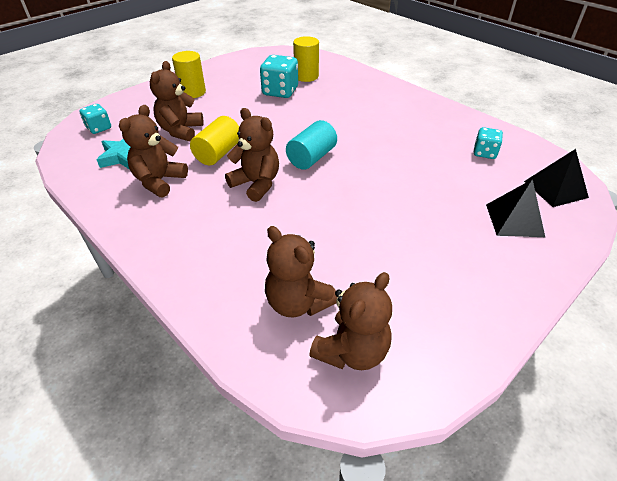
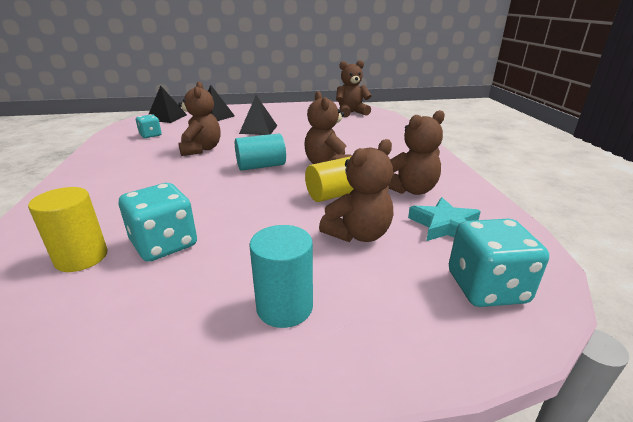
camera: 145 degrees left, 15 degrees down
(99, 128) = (486, 287): turquoise dice -> turquoise dice, size x1.66
(192, 92) = (284, 307): yellow cylinder -> turquoise cylinder
(298, 302) = (359, 124): brown teddy bear -> brown teddy bear (201, 149)
(408, 215) = (258, 129): none -> black pyramid

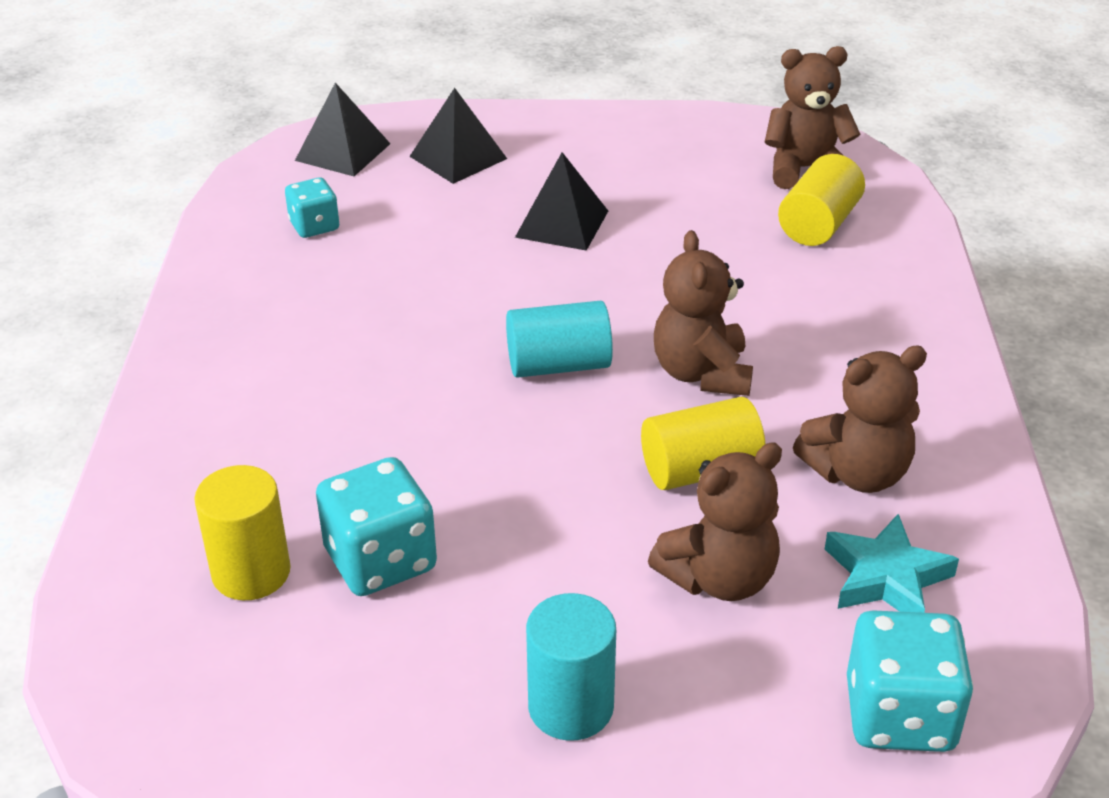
camera: 10 degrees right, 10 degrees up
(201, 149) = (430, 292): brown teddy bear -> none
(362, 124) = (818, 224): none -> yellow cylinder

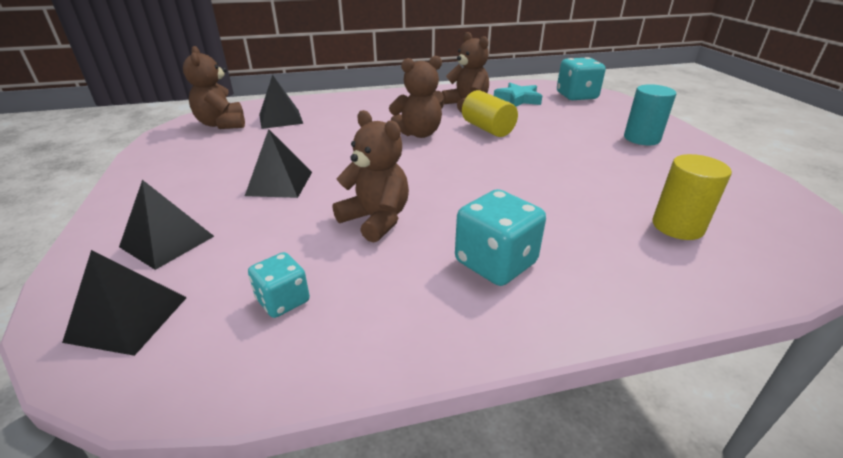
camera: 105 degrees left, 5 degrees down
(380, 560) = (621, 189): turquoise dice -> turquoise dice (495, 263)
(558, 365) = (431, 166): turquoise cylinder -> none
(719, 578) = (547, 121): brown teddy bear -> brown teddy bear (376, 220)
(818, 224) = (280, 119): yellow cylinder -> black pyramid

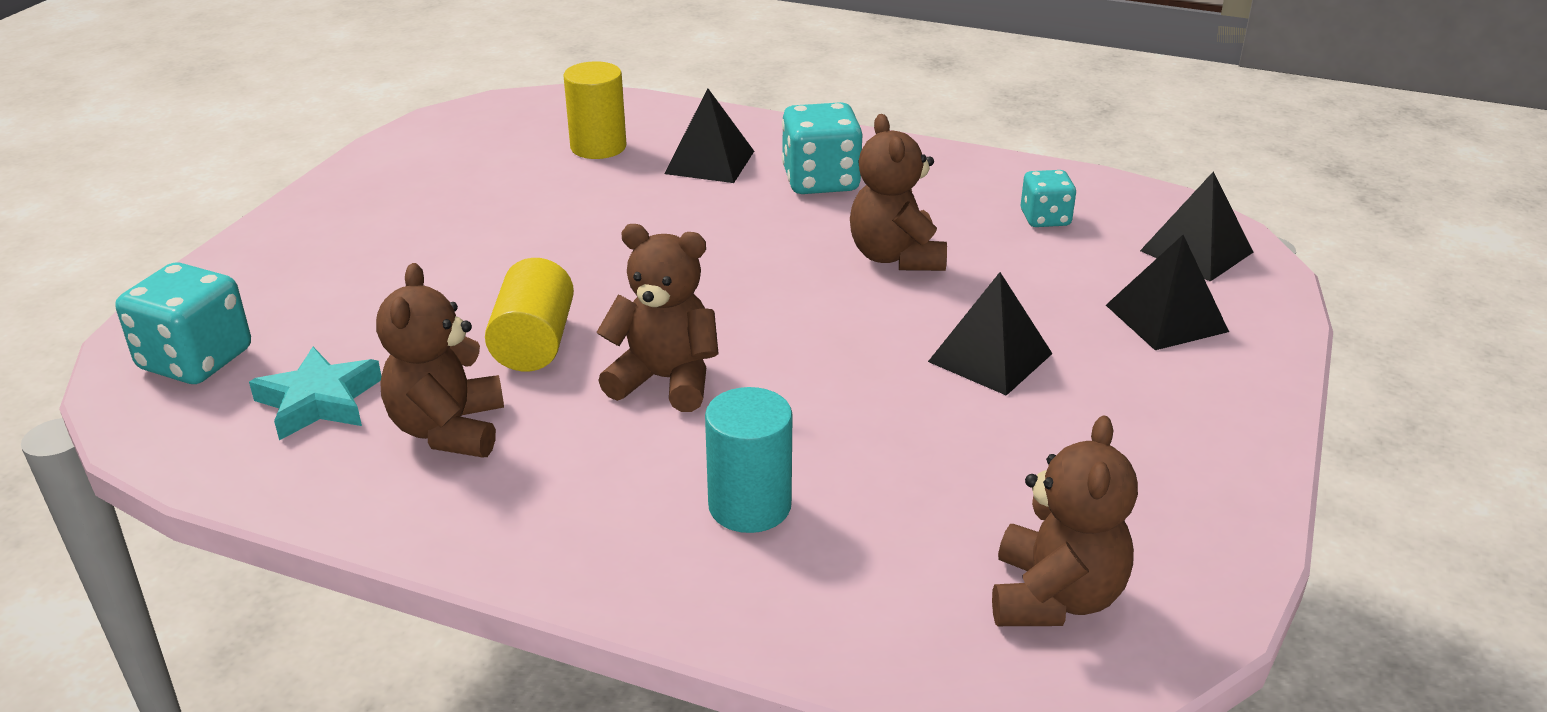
camera: 145 degrees left, 0 degrees up
(280, 119) = (901, 560): black pyramid -> black pyramid (709, 162)
(641, 138) = (363, 233): turquoise cylinder -> turquoise cylinder (749, 506)

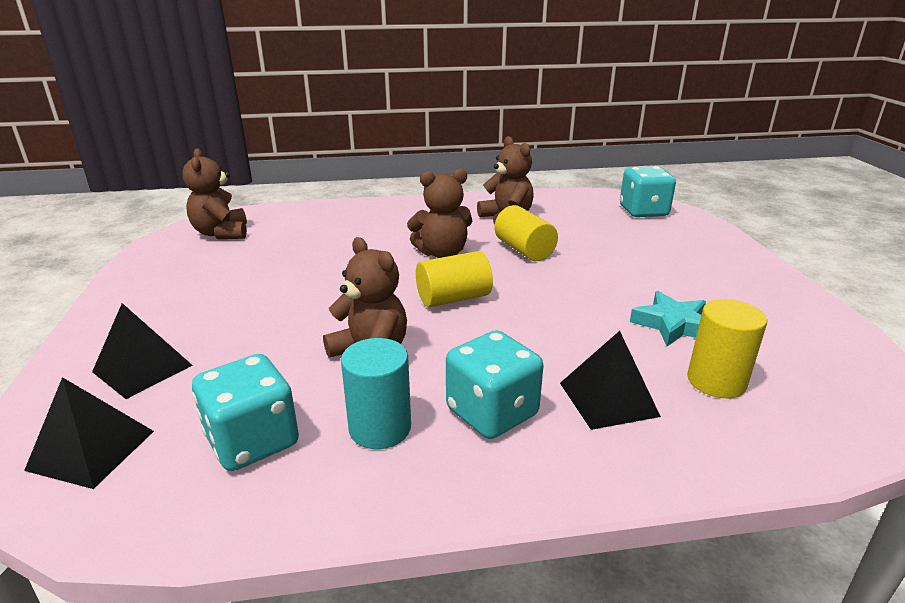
camera: 150 degrees right, 5 degrees down
(319, 401) = (570, 213): turquoise star -> turquoise star (673, 324)
(735, 295) = (453, 298): none -> yellow cylinder
(749, 506) = (360, 228): turquoise cylinder -> turquoise cylinder (380, 428)
(990, 357) = (272, 307): black pyramid -> none
(1045, 218) = (252, 441): turquoise dice -> turquoise dice, size x1.66

